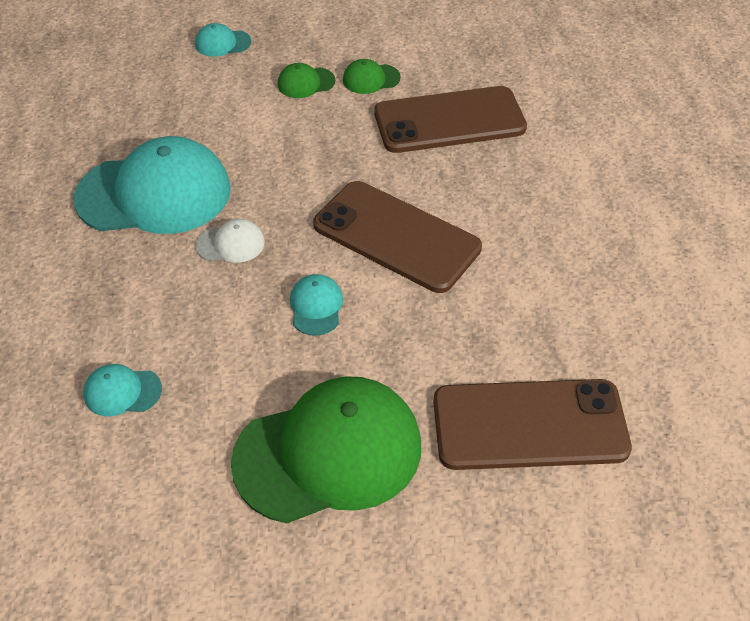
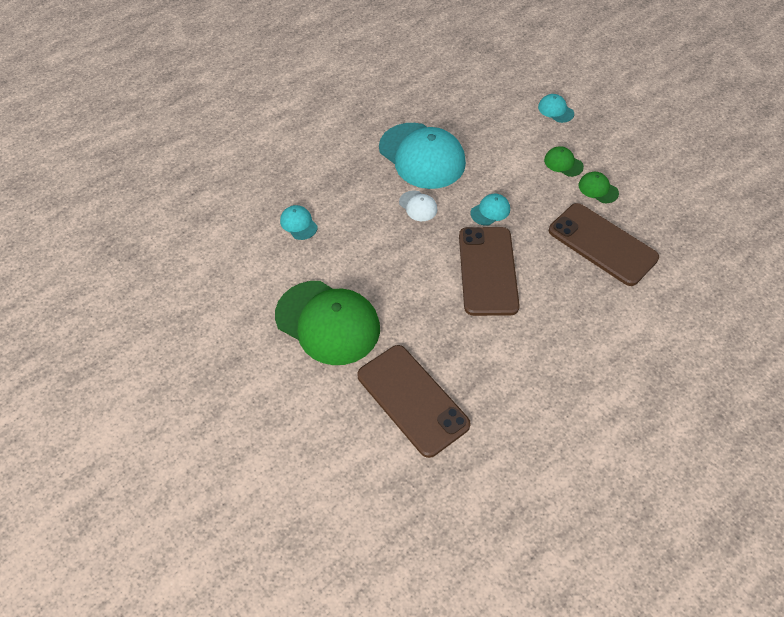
camera: 55 degrees right, 5 degrees up
(316, 306) = (409, 265): turquoise cap -> turquoise cap (490, 211)

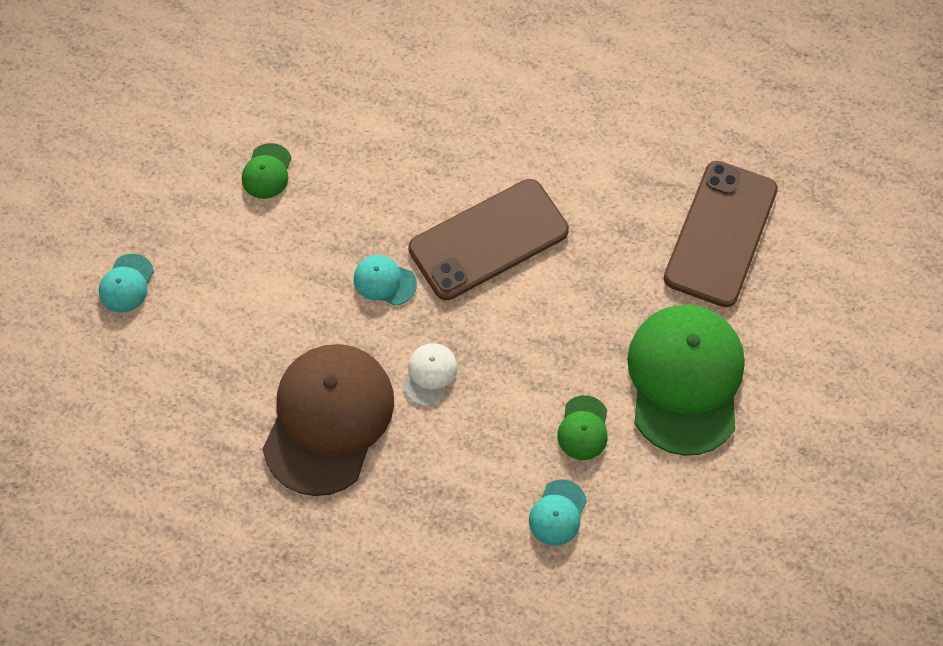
camera: 120 degrees left, 10 degrees up
(422, 156) = (328, 419): turquoise cap -> brown cap
(563, 163) = (239, 230): green cap -> green cap (583, 428)
(602, 244) = (365, 133): brown phone -> none

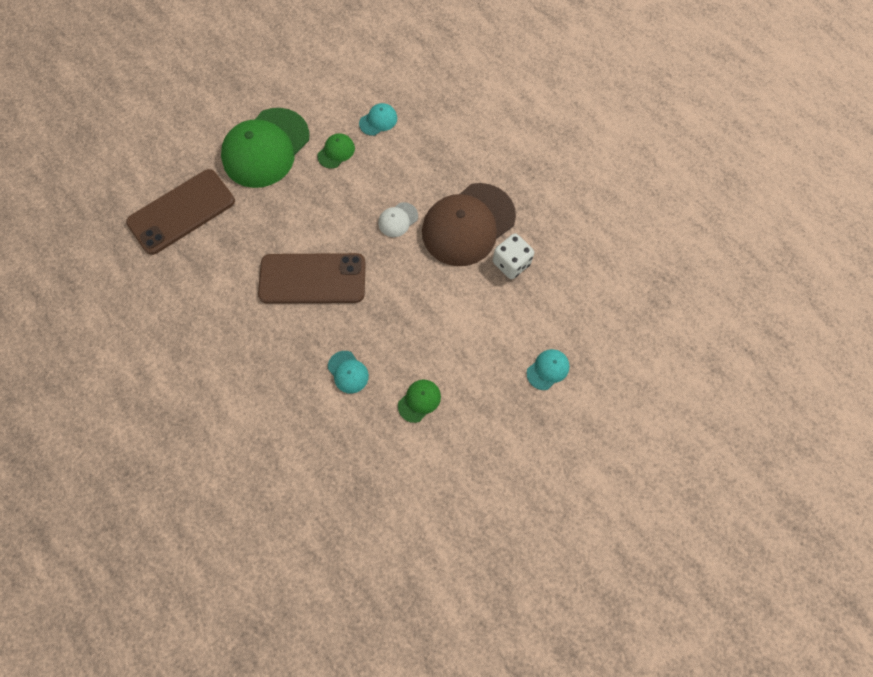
camera: 150 degrees left, 5 degrees up
(240, 395) = (511, 263): none -> white dice
(384, 281) = (389, 286): turquoise cap -> turquoise cap (348, 372)

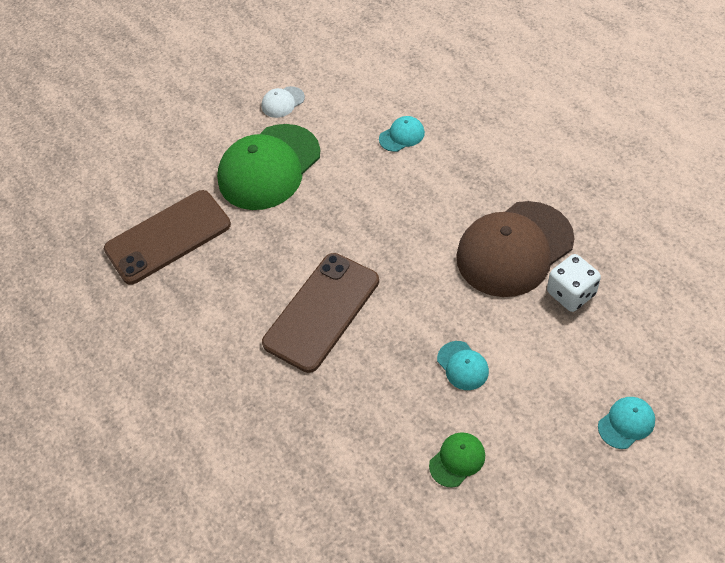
camera: 10 degrees right, 15 degrees down
(312, 279) = (321, 311): brown phone -> brown phone turned 60 degrees counterclockwise
(336, 152) = (351, 170): green cap -> none
(348, 372) = (365, 423): turquoise cap -> turquoise cap (462, 365)
(398, 220) = (426, 244): white cap -> white cap (283, 102)

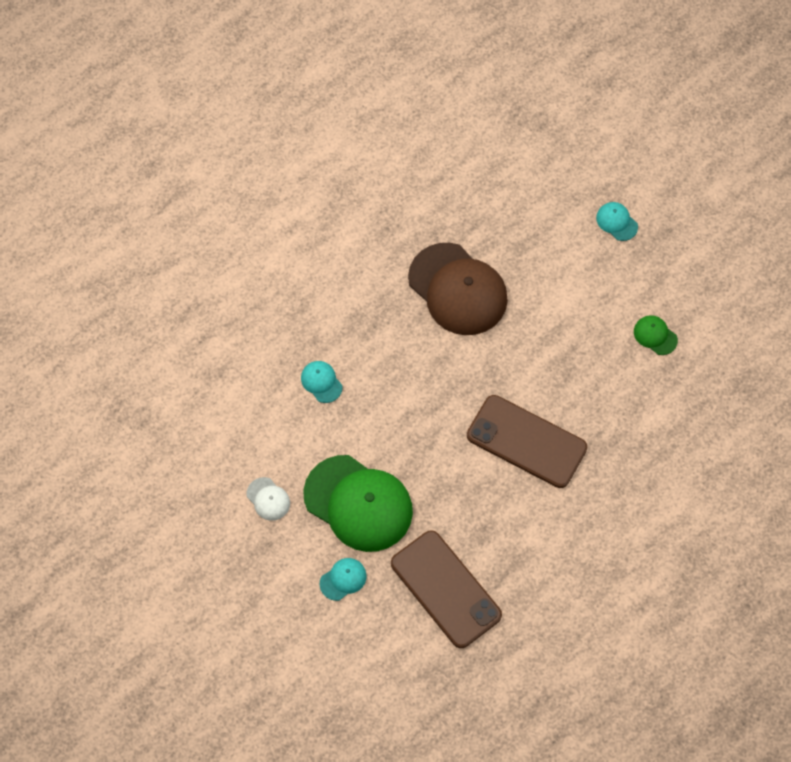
camera: 100 degrees left, 10 degrees up
(462, 365) = (574, 331): turquoise cap -> turquoise cap (343, 579)
(571, 293) = (502, 250): white dice -> none

